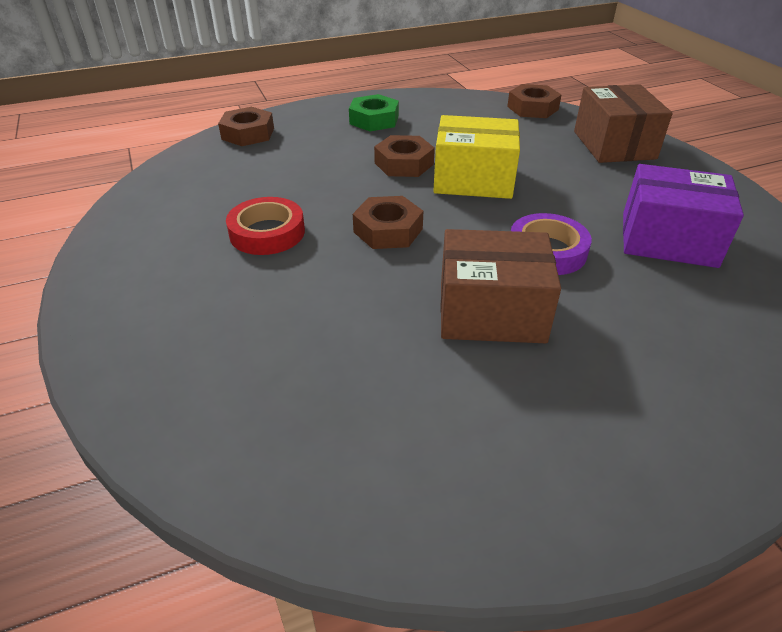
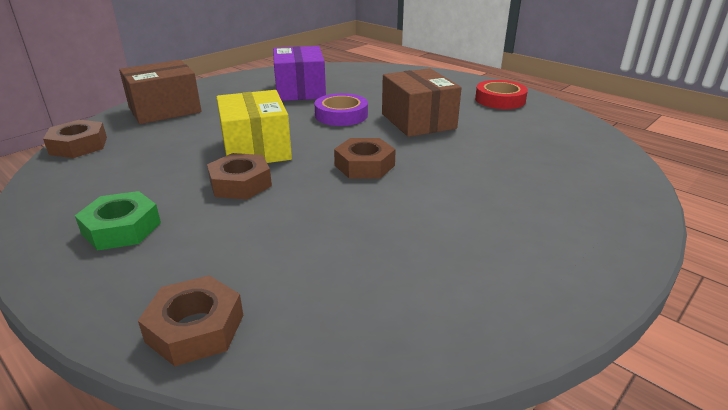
camera: 115 degrees left, 10 degrees down
(267, 232) = (420, 216): red tape -> red tape (500, 100)

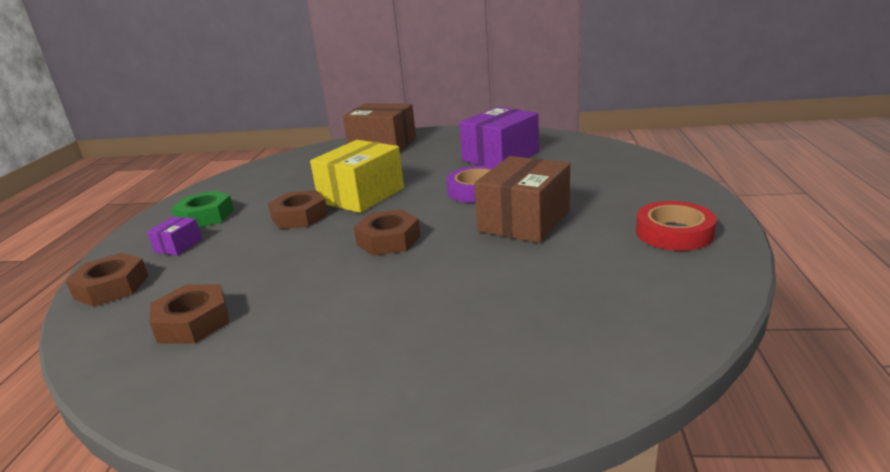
camera: 55 degrees right, 5 degrees down
(78, 146) = (295, 156): brown nut -> brown nut (193, 322)
(168, 261) = (178, 246): none -> purple box

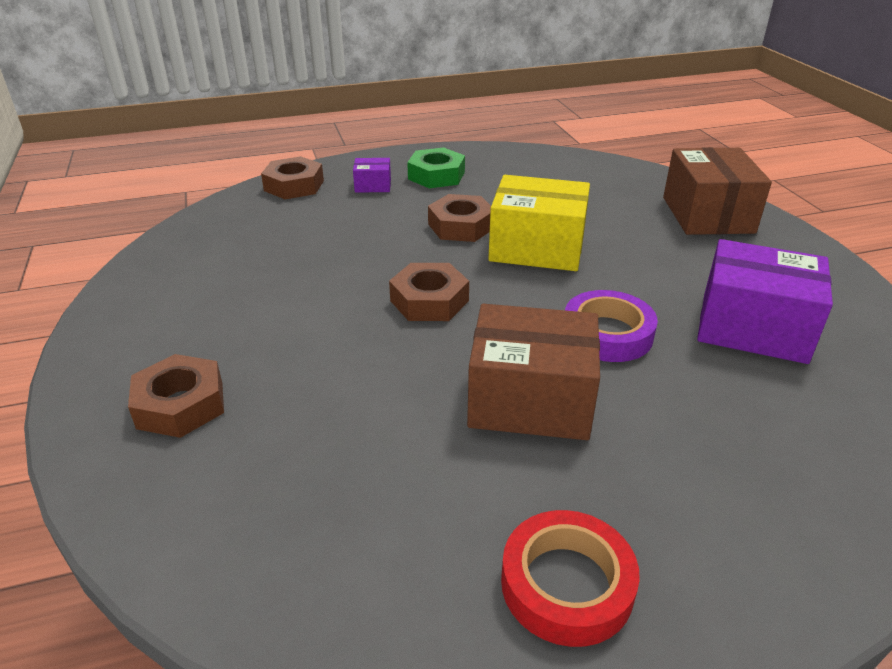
camera: 65 degrees right, 10 degrees up
(193, 322) = (246, 243): brown nut -> brown nut (180, 405)

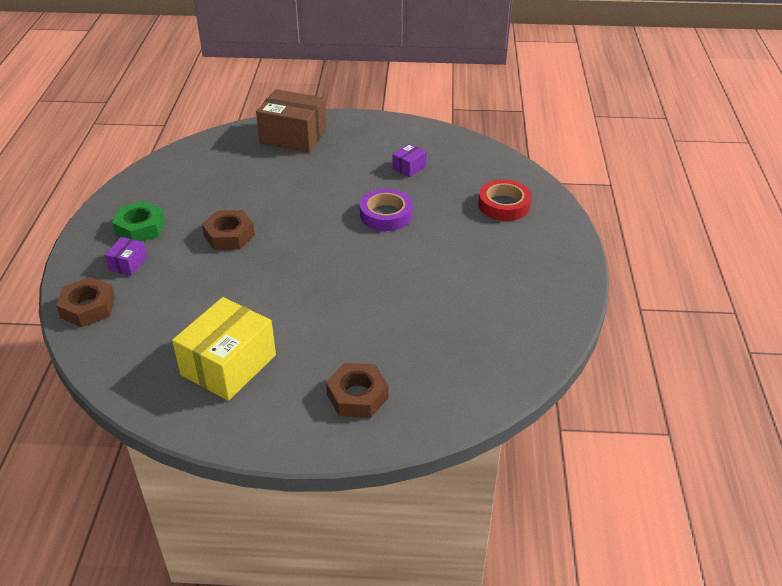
camera: 70 degrees left, 5 degrees up
(429, 301) = (312, 271): brown nut -> none
(530, 400) = (424, 257): brown box -> none
(537, 248) = (282, 212): yellow box -> yellow box (228, 365)
(566, 584) = (540, 281): red tape -> red tape (504, 205)
(753, 327) = (409, 167): purple box -> purple box, size x0.47

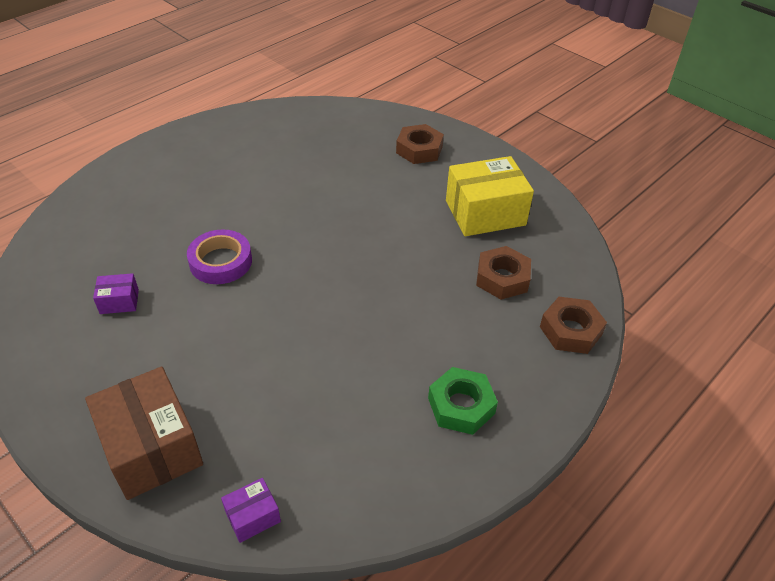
camera: 140 degrees left, 5 degrees up
(128, 264) = (504, 360): purple box -> purple box (253, 516)
(229, 235) = (380, 332): brown nut -> brown nut (502, 278)
(504, 205) = (121, 208): red tape -> none

